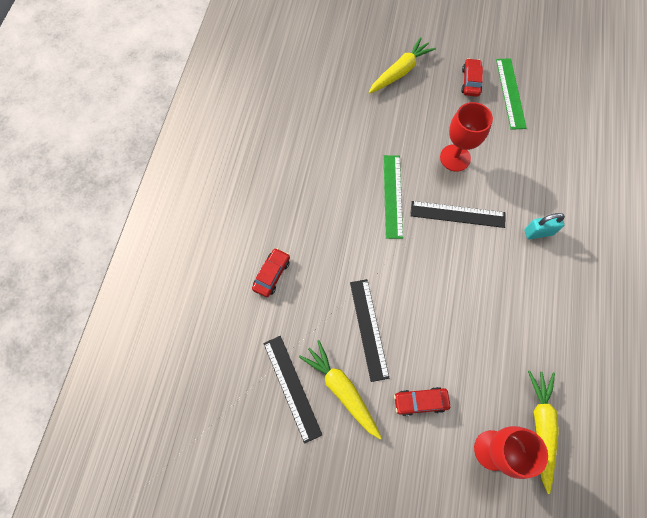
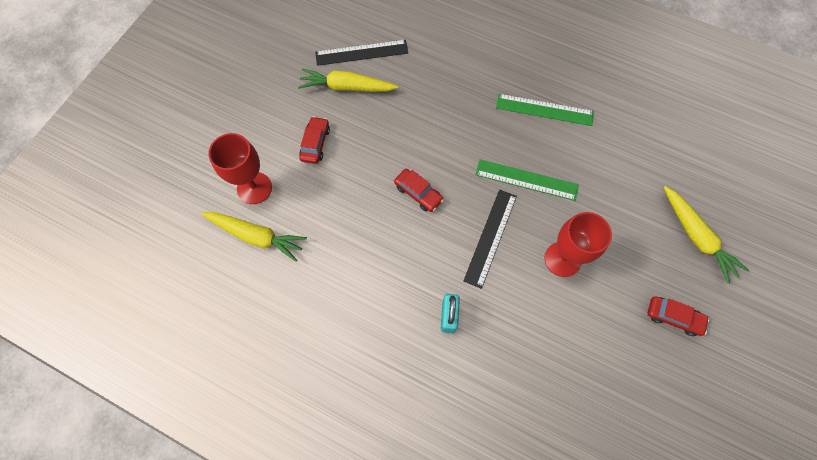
camera: 105 degrees right, 0 degrees up
(272, 274) = (466, 58): red car -> red car (418, 193)
(341, 390) = (347, 87): yellow carrot -> yellow carrot turned 150 degrees counterclockwise
(368, 329) = (393, 121): black ruler -> none
(510, 93) = (649, 362): green ruler -> green ruler (544, 110)

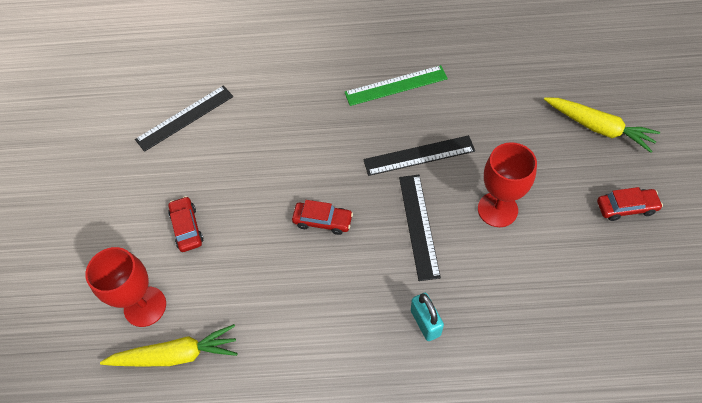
camera: 25 degrees left, 10 degrees down
(347, 87) = (189, 157): yellow carrot -> none
(526, 180) = (419, 155): green ruler -> black ruler

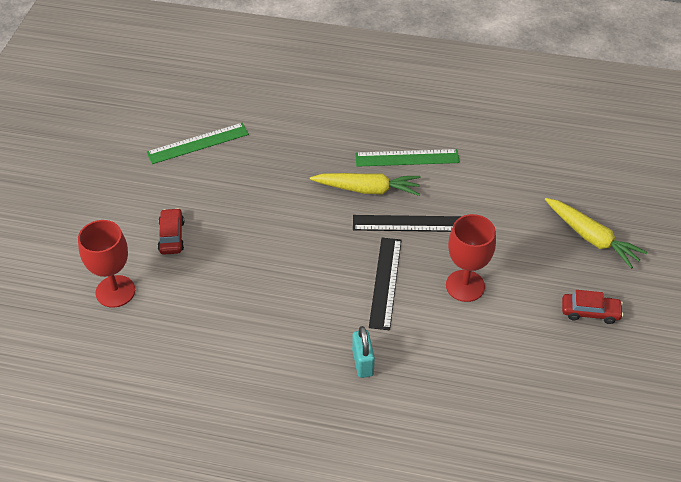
camera: 10 degrees right, 10 degrees down
(176, 355) = (131, 336): yellow carrot -> yellow carrot (367, 189)
(185, 118) = (198, 143): black ruler -> green ruler
(323, 221) = (297, 259): red car -> none

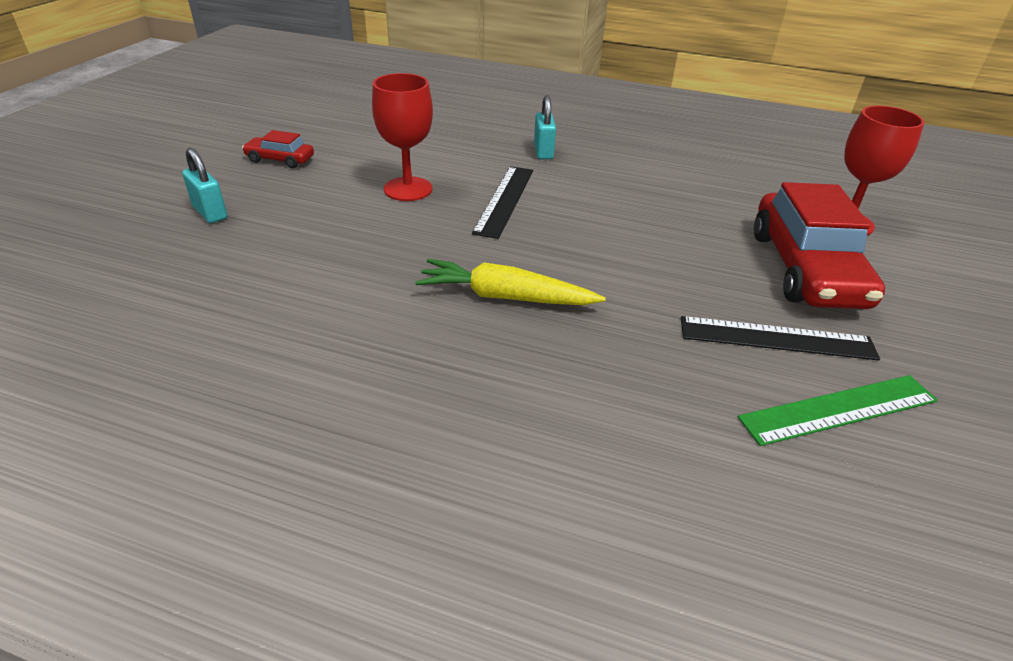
camera: 175 degrees left, 10 degrees down
(171, 236) = (806, 269): red car -> red car, size x2.14
(407, 158) = (421, 337): green ruler -> none
(407, 223) = (456, 250): black ruler -> black ruler (776, 338)
(591, 237) = (210, 213): yellow carrot -> turquoise padlock

